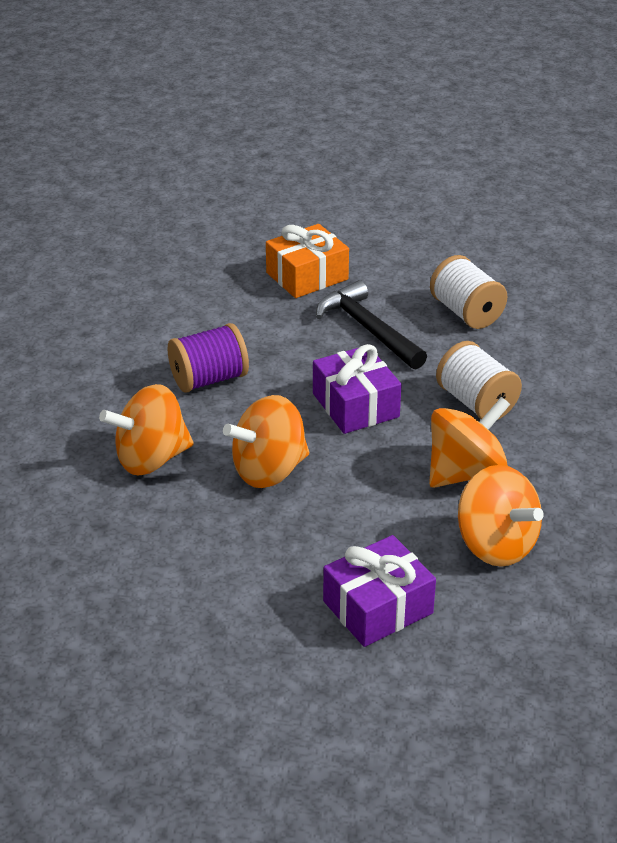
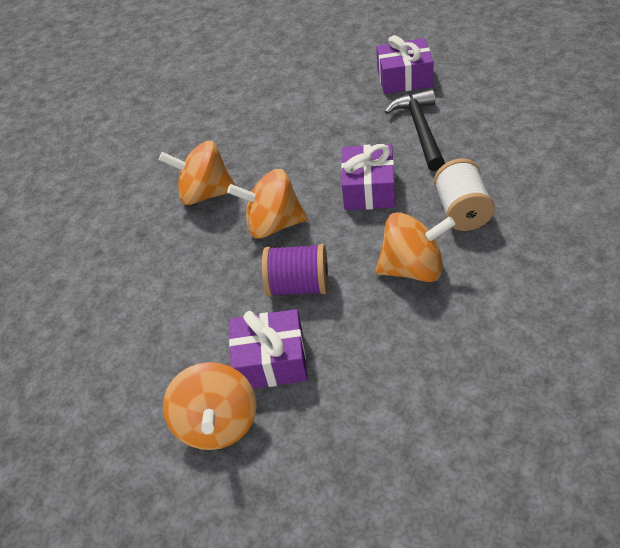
camera: 35 degrees right, 10 degrees up
(209, 379) = (283, 143): purple spool -> purple spool (298, 286)
(307, 276) = (404, 78): orange gift -> purple gift
(466, 313) = (505, 133): white spool -> none
(495, 545) = (394, 339): orange spinning top -> orange spinning top (218, 424)

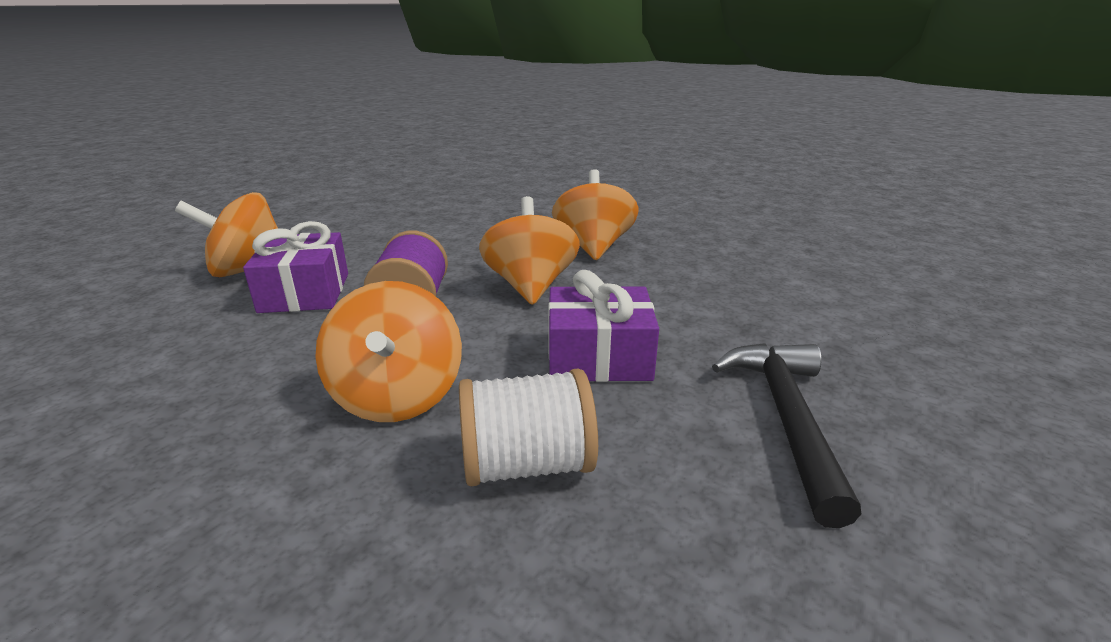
camera: 80 degrees right, 20 degrees down
(404, 78) = (965, 403): purple gift -> none
(420, 130) = (786, 418): black hammer -> black hammer turned 75 degrees counterclockwise

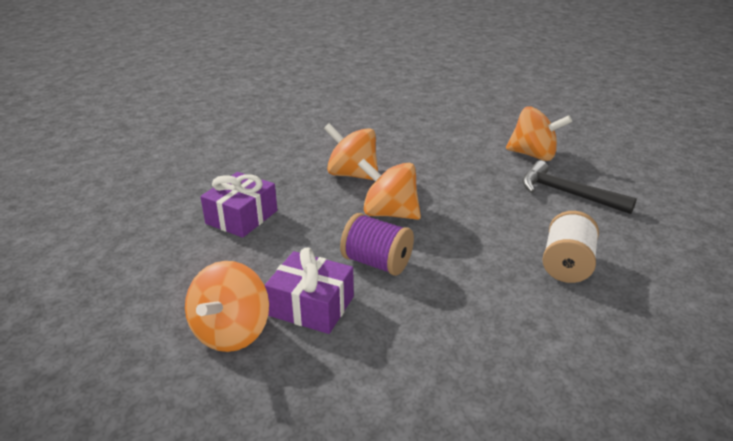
camera: 60 degrees left, 5 degrees up
(398, 397) = (488, 290): orange spinning top -> orange spinning top (533, 155)
(598, 357) = (490, 218): purple gift -> purple gift (241, 217)

